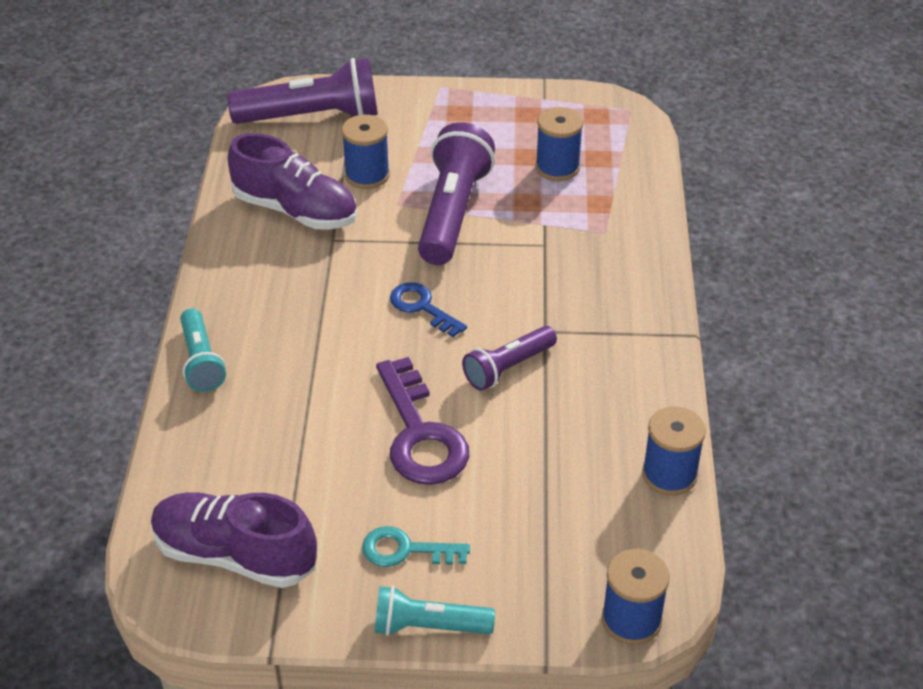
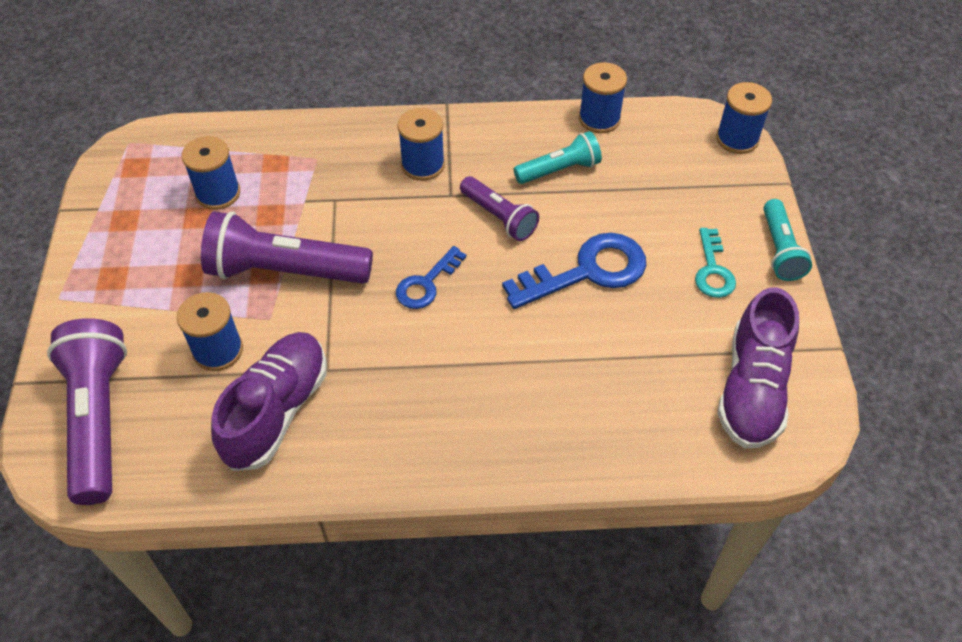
camera: 95 degrees left, 10 degrees up
(201, 361) = (521, 461): turquoise flashlight -> turquoise flashlight (559, 170)
(420, 434) = (587, 271): purple key -> blue key
(591, 311) = (423, 165): none -> blue spool

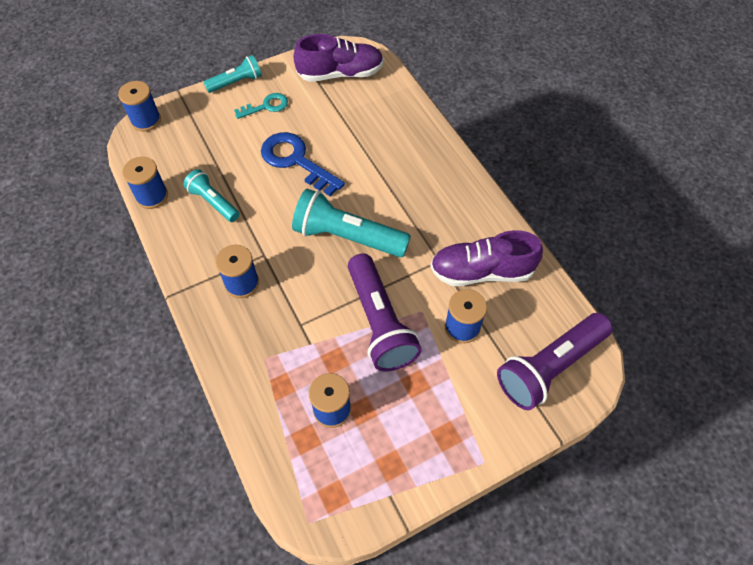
camera: 115 degrees left, 5 degrees up
(426, 284) = (347, 236): blue key -> turquoise flashlight
(499, 217) = (272, 220): purple flashlight -> none

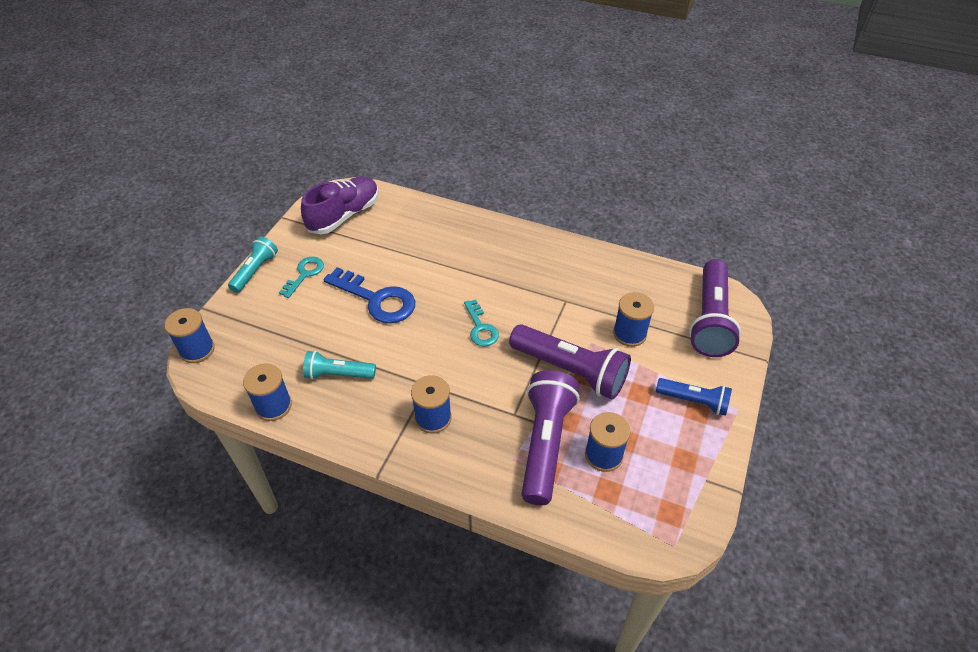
camera: 40 degrees left, 10 degrees down
(296, 161) = (377, 299): blue key -> blue key turned 150 degrees counterclockwise
(299, 365) = (545, 443): none -> purple flashlight
(347, 236) = (480, 328): turquoise flashlight -> turquoise key
(453, 425) = (694, 401): none -> blue flashlight
(481, 272) = (602, 289): purple shoe -> none

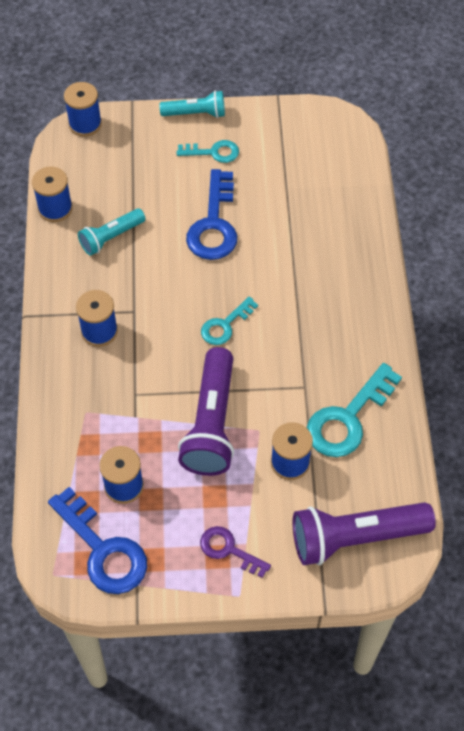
camera: 65 degrees right, 10 degrees up
(338, 374) = (111, 237): turquoise flashlight -> turquoise flashlight turned 105 degrees counterclockwise
(344, 215) = (311, 143): purple shoe -> none
(545, 443) = (114, 432): purple flashlight -> none
(606, 286) = (347, 418): none -> turquoise key
(662, 494) = (103, 550): none -> blue key
(694, 401) = (228, 550): blue flashlight -> purple key

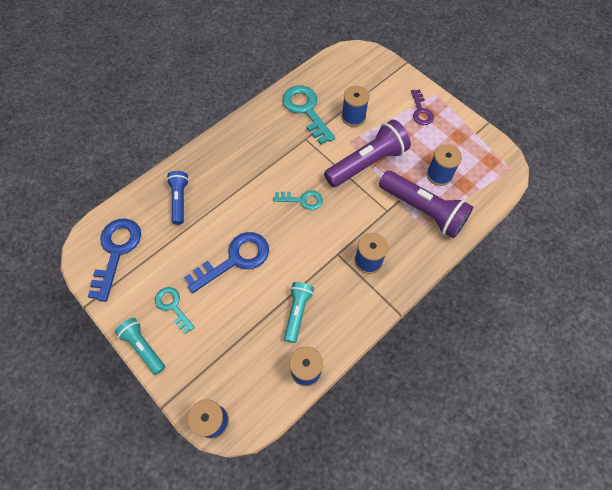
camera: 130 degrees left, 5 degrees up
(103, 550) = (477, 158): blue key -> blue key (116, 251)
(111, 237) = (297, 312): turquoise flashlight -> turquoise flashlight turned 90 degrees counterclockwise
(328, 220) = (180, 200): none -> blue flashlight
(347, 418) = (306, 110): turquoise key -> turquoise key turned 120 degrees counterclockwise
(355, 537) = (364, 71): purple flashlight -> purple flashlight (423, 210)

